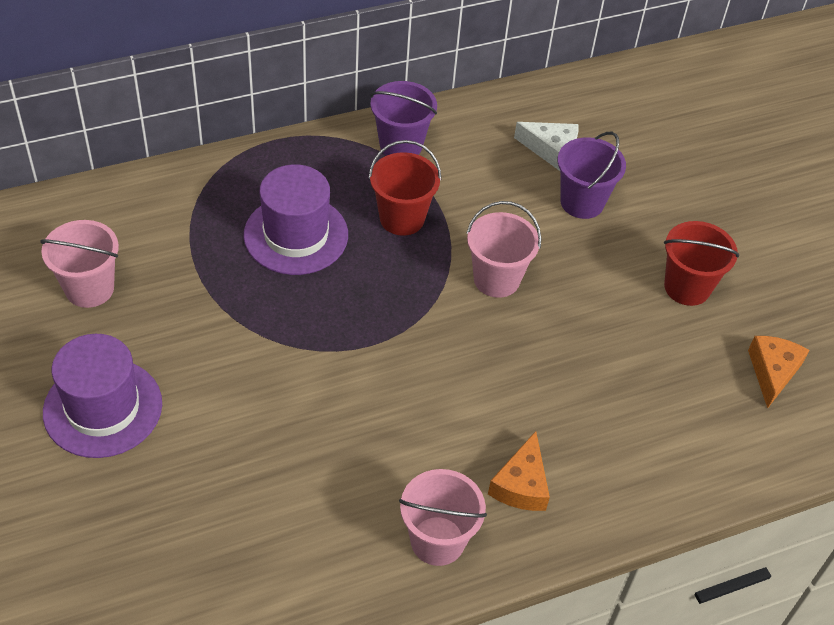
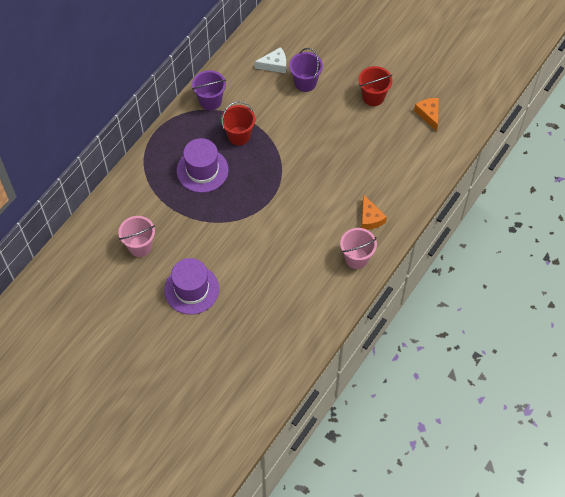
camera: 30 degrees left, 10 degrees up
(496, 279) = (298, 139): pink bucket -> none

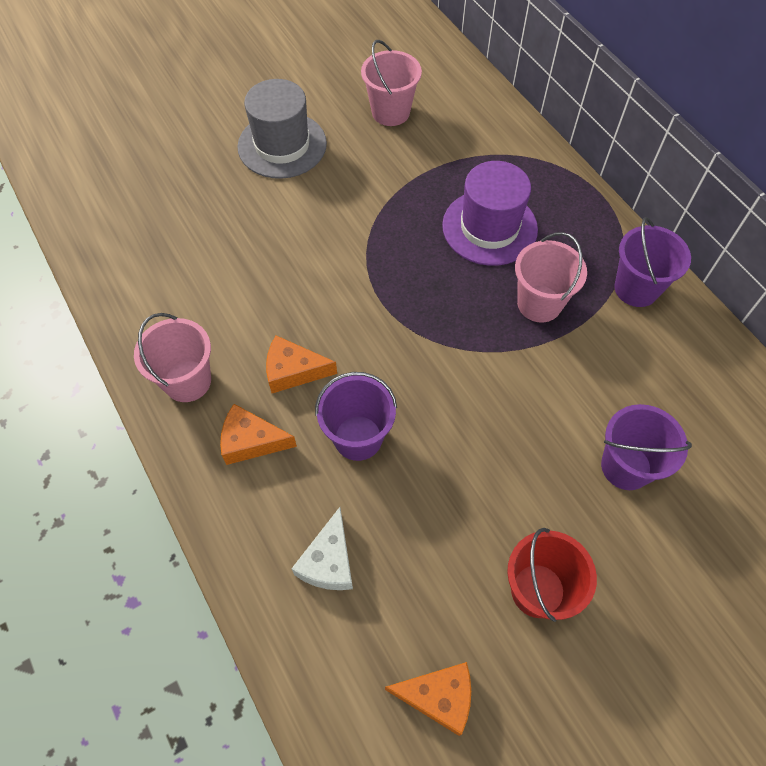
camera: 115 degrees right, 0 degrees up
(191, 289) = (282, 145): purple hat -> grey hat
(239, 136) = (539, 303): red bucket -> pink bucket
(274, 65) = (693, 428): white cheese -> white cheese (328, 561)
(327, 218) = (293, 371): none -> orange cheese
(345, 179) = (358, 438): none -> purple bucket

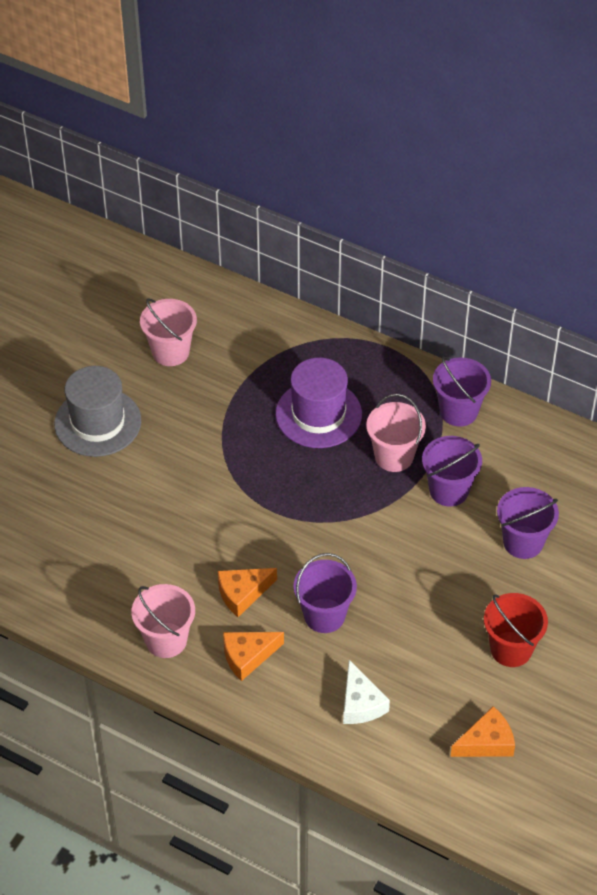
camera: 30 degrees left, 10 degrees down
(576, 367) = (449, 490): none -> purple bucket

